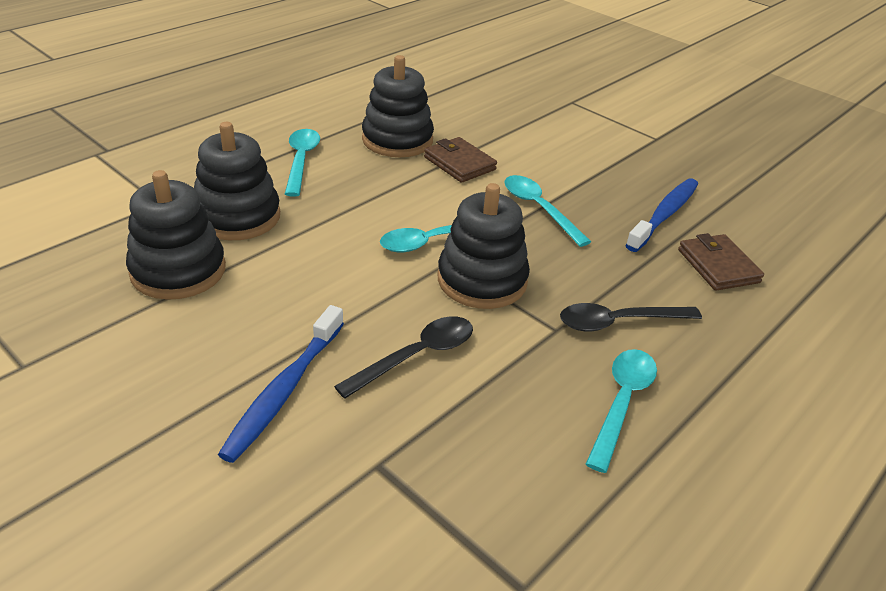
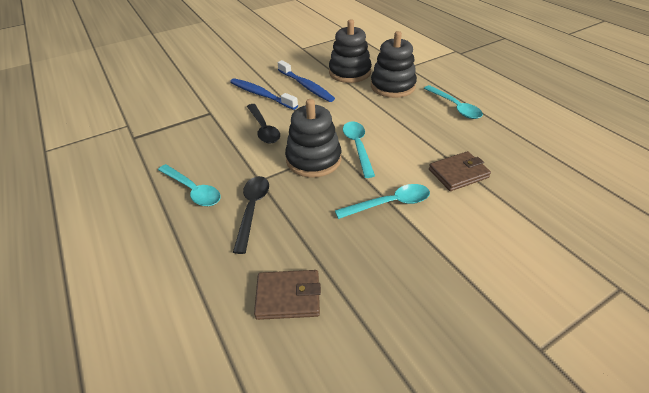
camera: 110 degrees right, 5 degrees up
(301, 161) = (455, 107): turquoise spoon -> turquoise spoon turned 45 degrees clockwise
(397, 140) = (491, 148): black stacking toy -> none
(664, 215) = (372, 287): blue toothbrush -> blue toothbrush (306, 86)

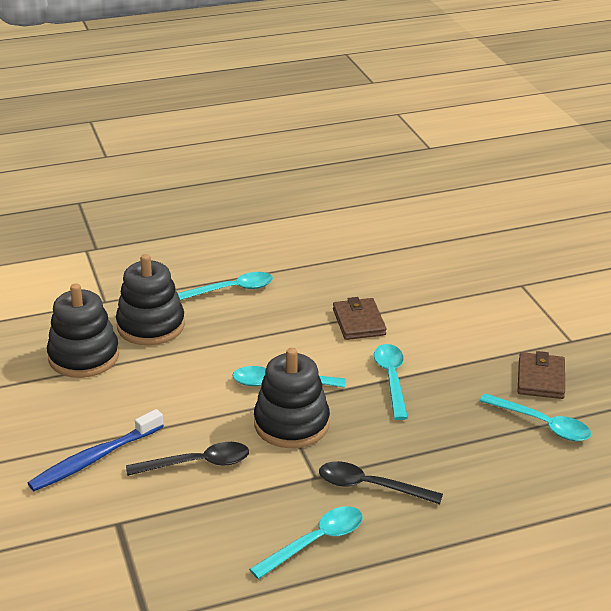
camera: 80 degrees left, 10 degrees down
(288, 296) = (503, 469): brown wallet -> brown wallet (540, 379)
(306, 86) = (97, 407): blue toothbrush -> none
(366, 326) = (542, 424): none -> turquoise spoon

